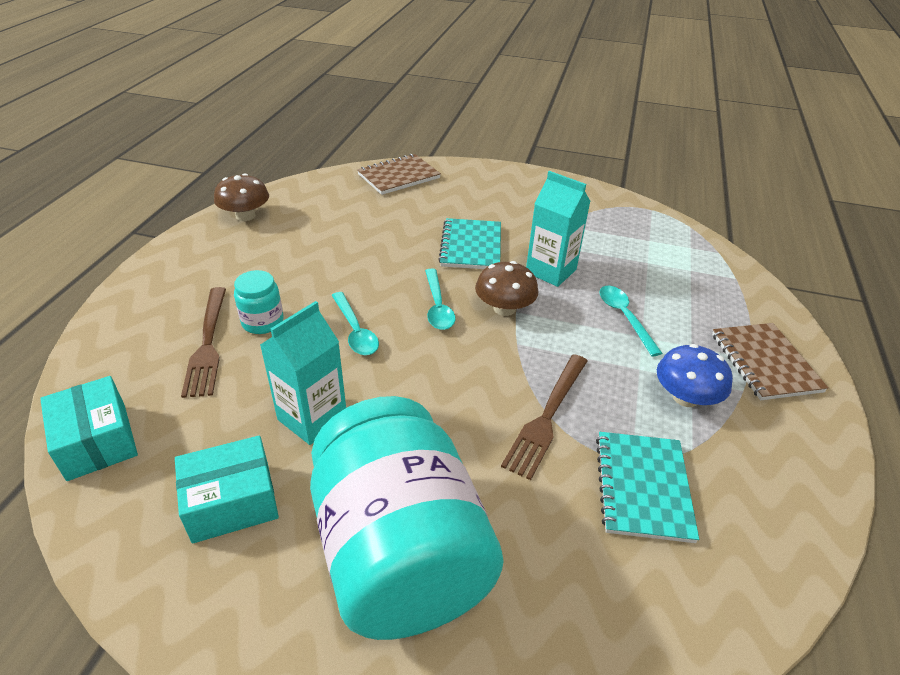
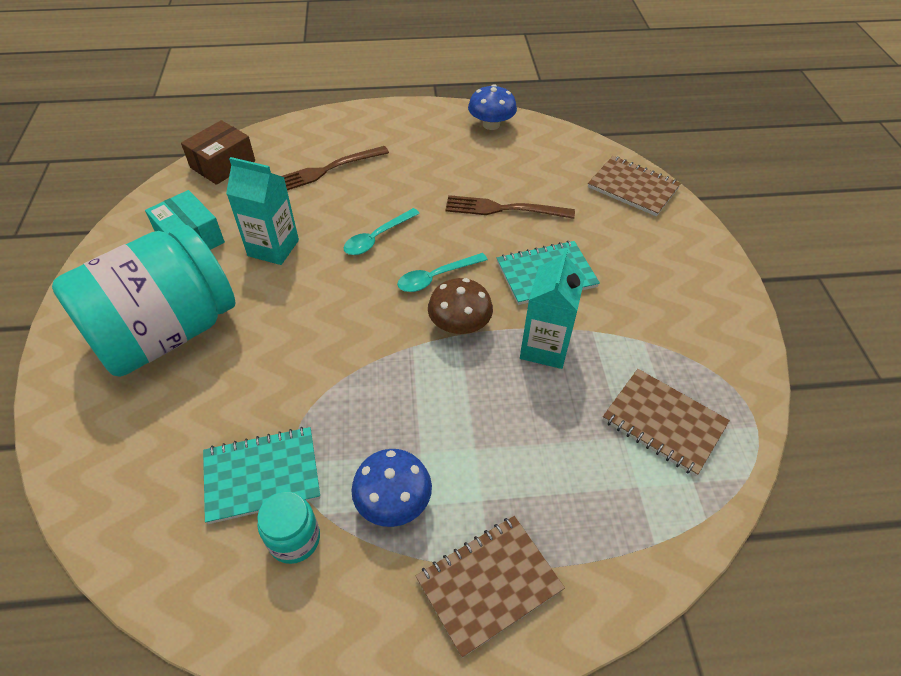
camera: 70 degrees right, 10 degrees up
(97, 441) = (223, 164): turquoise box -> brown box
(245, 216) = (491, 124): brown mushroom -> blue mushroom
(262, 322) = (363, 186): turquoise jar -> turquoise jar (294, 539)
(547, 417) = (323, 389): brown fork -> brown fork (503, 209)
(624, 317) = (499, 427): turquoise spoon -> none
(639, 242) = (663, 422): none -> brown notebook

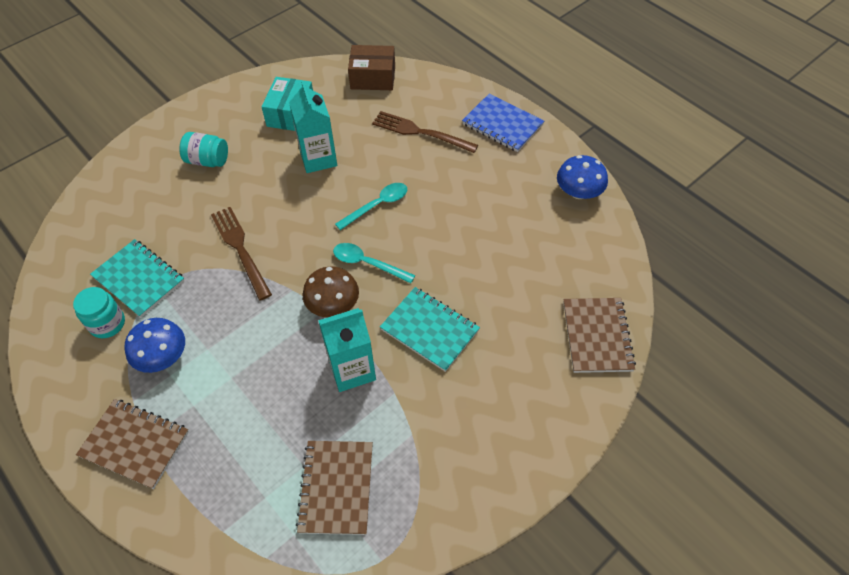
camera: 55 degrees right, 5 degrees up
(166, 333) = (207, 161): turquoise jar -> turquoise jar, size x0.40
(377, 123) = (502, 124): none -> blue notebook
(377, 238) = (377, 205): turquoise spoon -> turquoise spoon turned 135 degrees clockwise
(503, 209) = (479, 261): brown fork -> brown fork (240, 249)

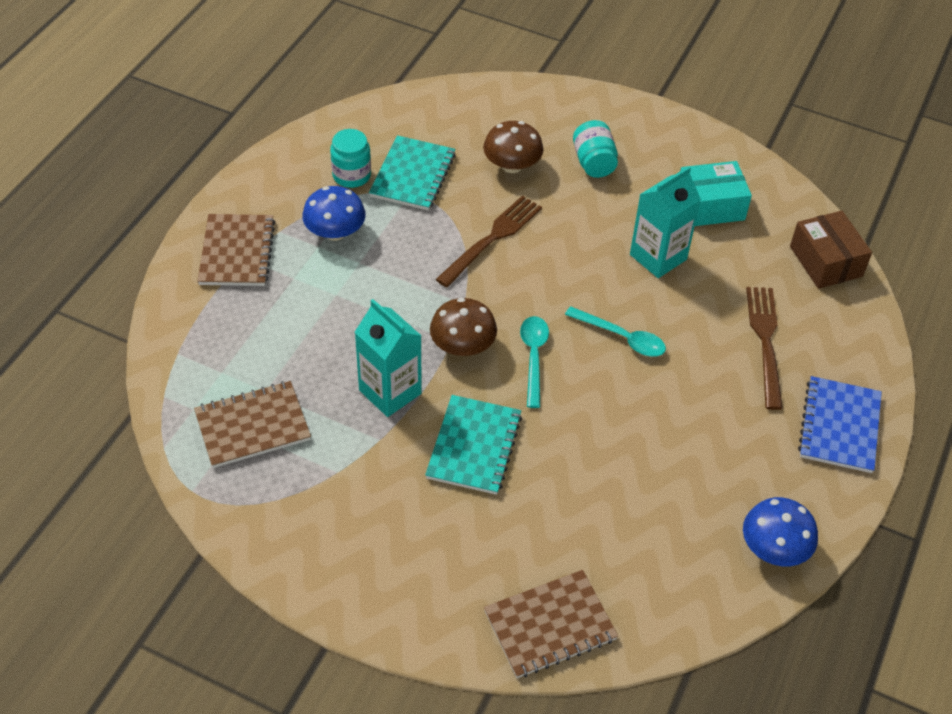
camera: 65 degrees right, 5 degrees down
(175, 210) = (512, 165): none -> brown mushroom

